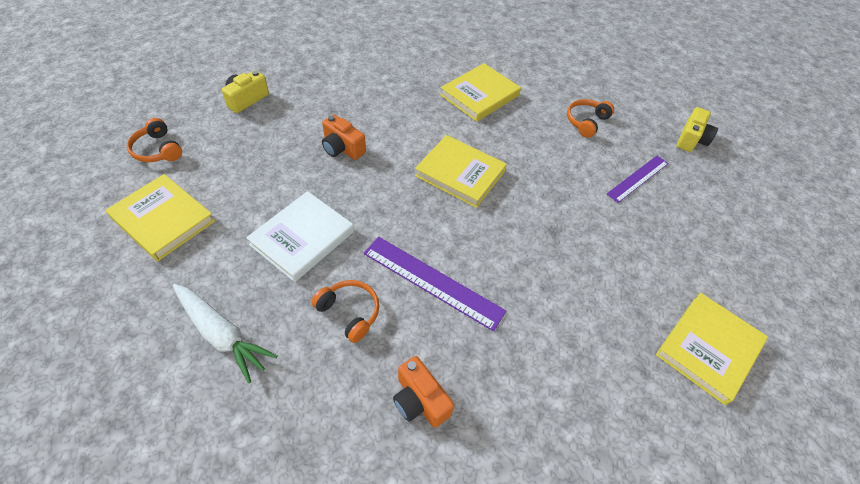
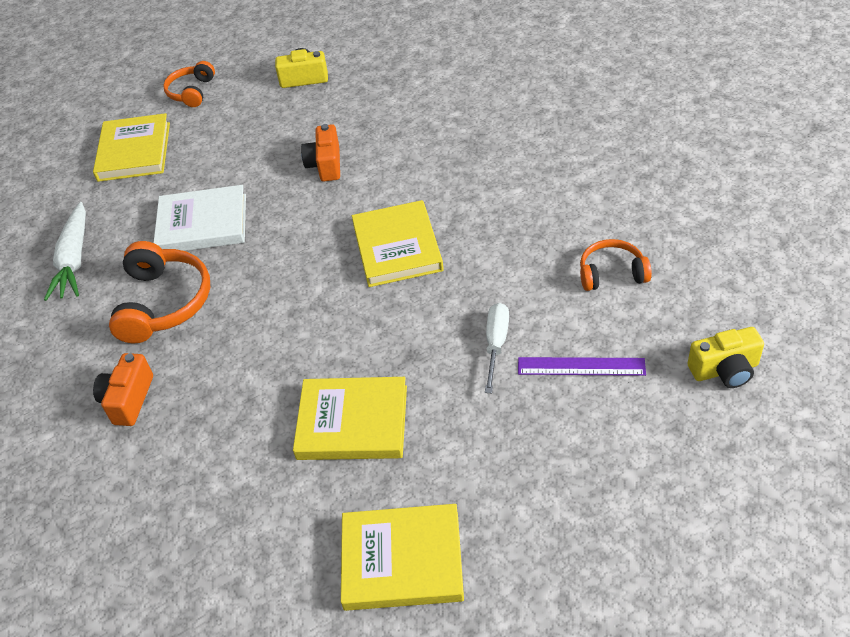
camera: 55 degrees right, 5 degrees down
(349, 312) = (164, 303): orange headphones -> orange headphones, size x1.64
(432, 281) = (249, 323): purple ruler -> none
(479, 95) = (527, 180): yellow book -> yellow book (352, 422)
(586, 194) = (496, 344): none -> white screwdriver

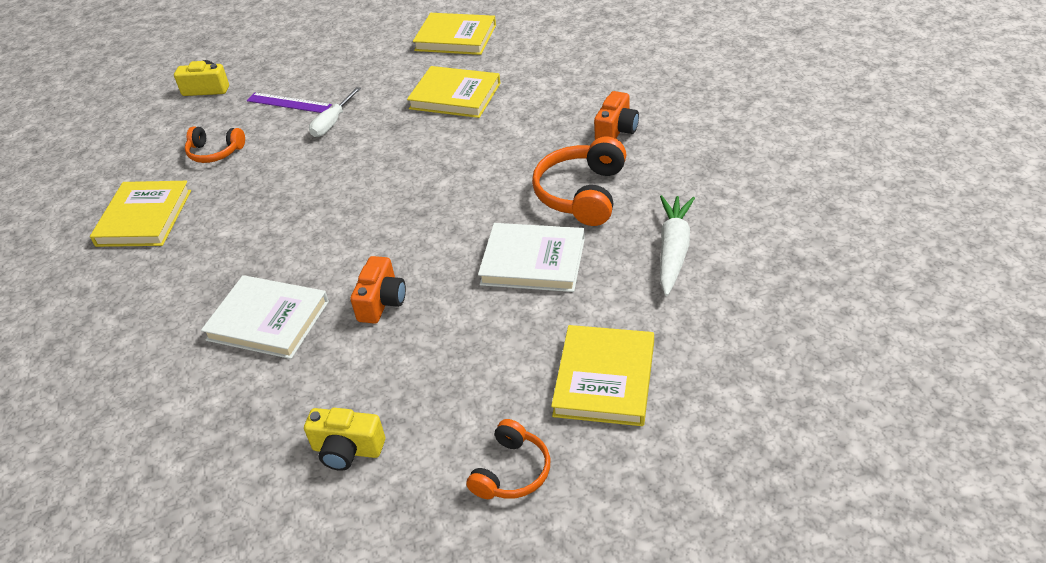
camera: 165 degrees left, 5 degrees down
(397, 247) = (359, 202): yellow book -> yellow book (144, 218)
(414, 133) = (268, 320): none -> white book

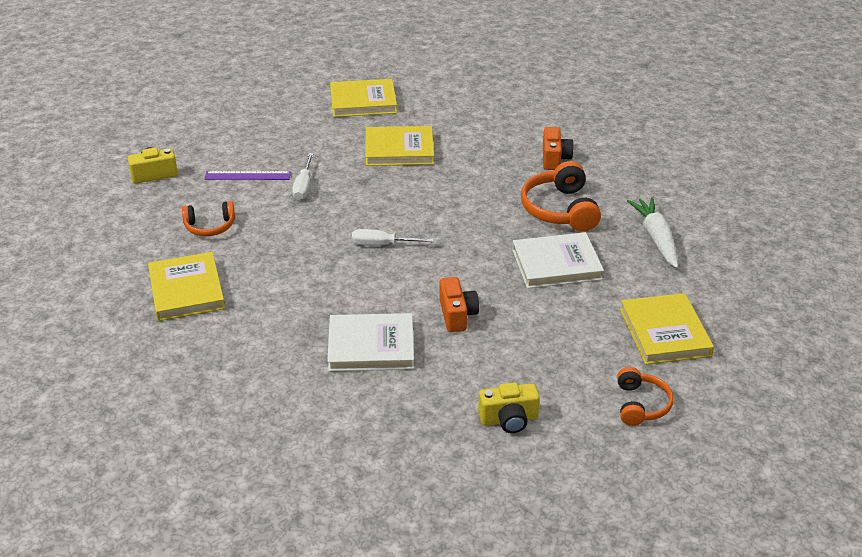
camera: 25 degrees left, 5 degrees down
(362, 202) = (382, 245): none -> white screwdriver

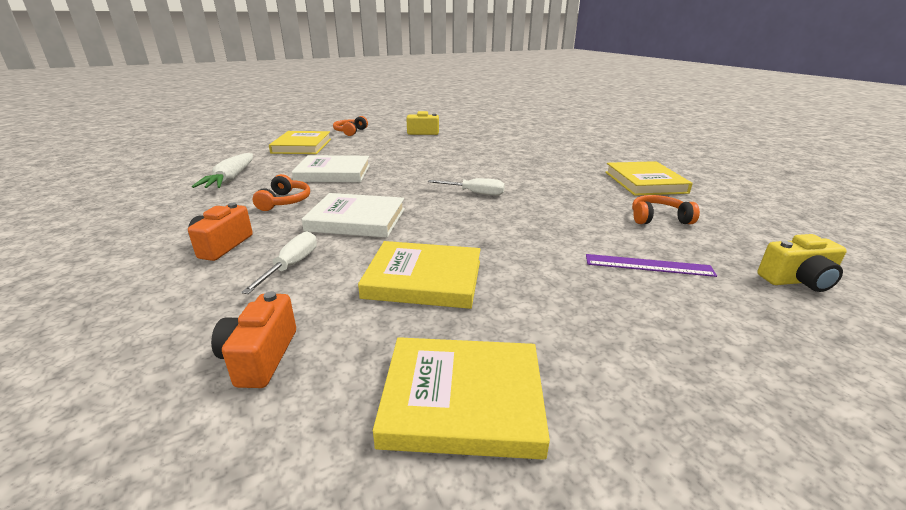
camera: 170 degrees left, 10 degrees down
(303, 186) = (563, 245): white screwdriver -> white screwdriver (291, 265)
(371, 346) = (493, 153): white book -> white book (356, 220)
(457, 315) = (430, 159): orange camera -> orange camera (260, 357)
(560, 209) = (285, 201): orange headphones -> orange headphones, size x0.61

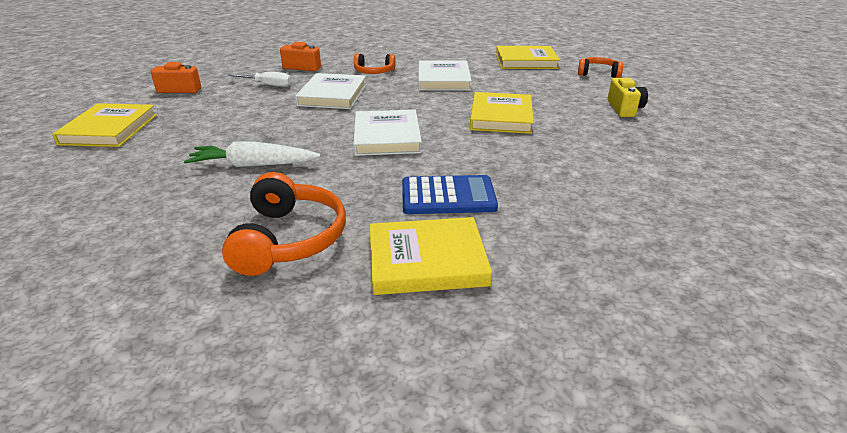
camera: 90 degrees right, 5 degrees up
(231, 179) = (424, 52): white carrot -> white carrot (253, 165)
(423, 279) = (228, 119): yellow book -> yellow book (501, 117)
(475, 193) = (387, 137): white screwdriver -> white book
(568, 176) = (448, 196): none -> blue calculator
(648, 265) = (190, 207): purple ruler -> none
(658, 218) = (289, 239): orange headphones -> orange headphones, size x1.64
(797, 281) = (99, 293): yellow camera -> none

